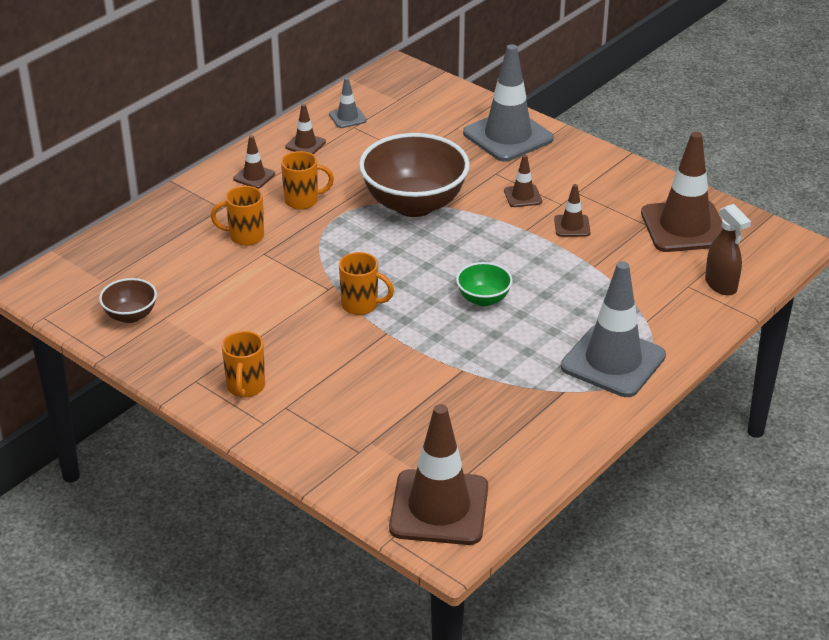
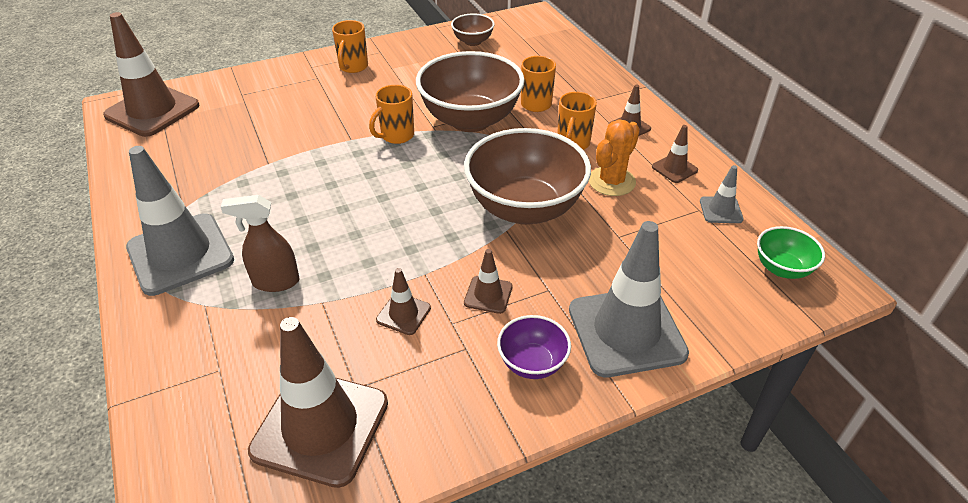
camera: 115 degrees right, 5 degrees up
(245, 388) = (353, 67): orange mug -> orange mug turned 105 degrees counterclockwise
(302, 268) = (470, 120): none -> brown bowl
(346, 170) = (611, 181): none -> orange cactus
(483, 299) = (342, 204): green bowl -> green bowl (782, 268)
(565, 164) = (532, 363): none -> purple bowl
(721, 285) = (190, 403): brown spray bottle -> brown spray bottle (275, 282)

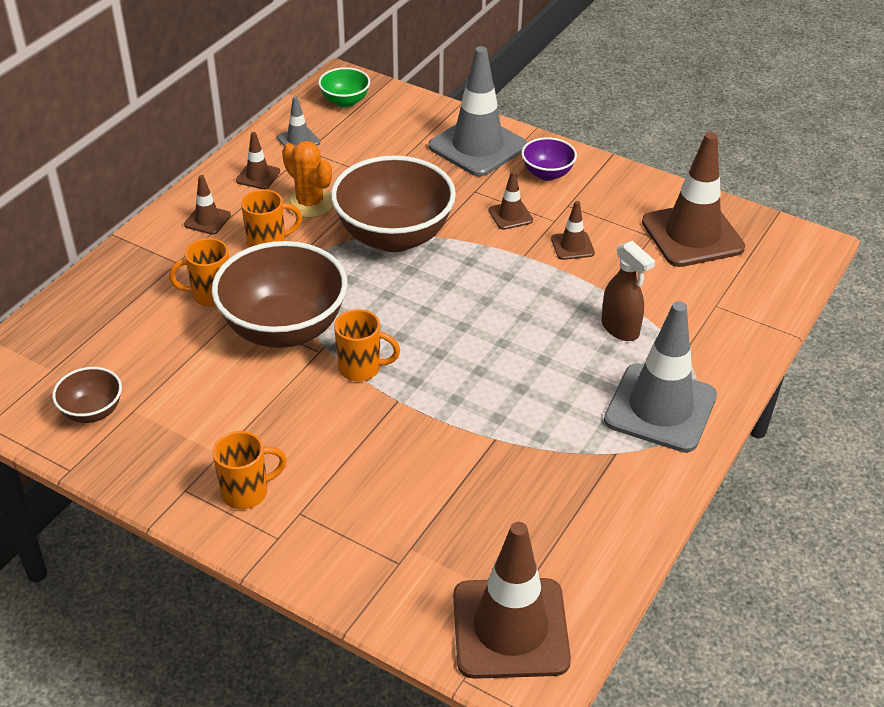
camera: 125 degrees left, 0 degrees up
(611, 181) = (310, 203): orange cactus -> orange cactus turned 45 degrees clockwise

